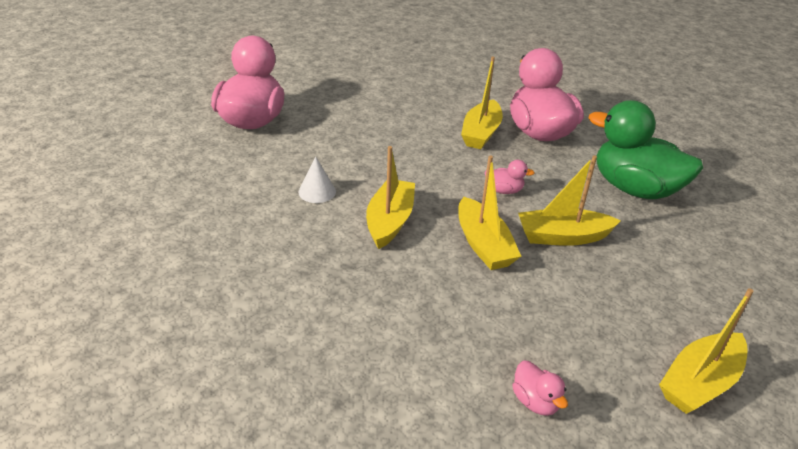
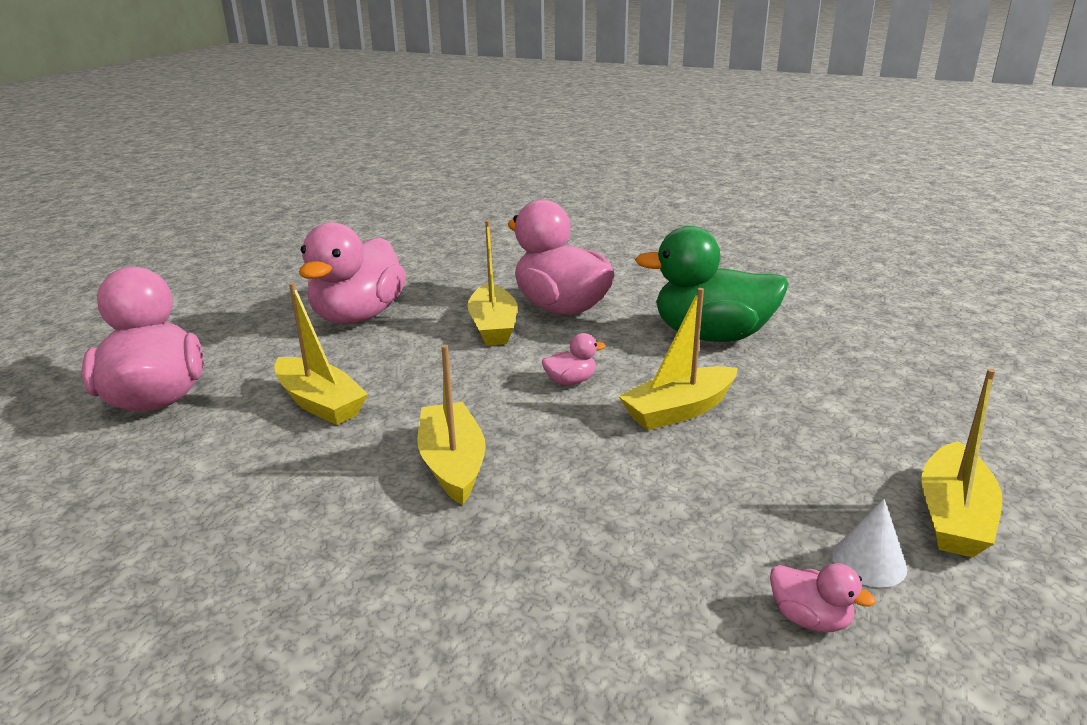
camera: 25 degrees left, 10 degrees down
(317, 191) = (320, 460): white cone -> white cone (869, 562)
(398, 99) = (358, 316): none -> pink duck
(483, 245) = (595, 451): yellow boat -> yellow boat (320, 403)

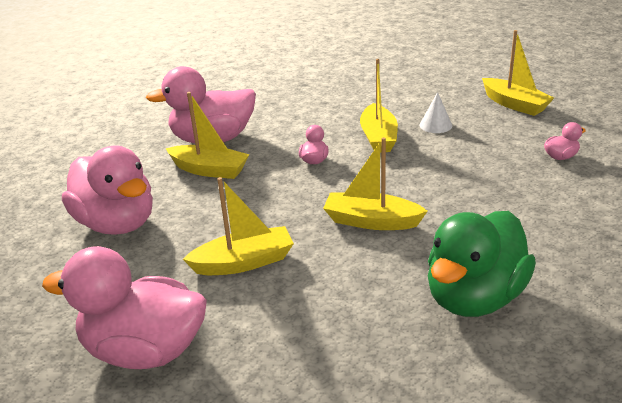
camera: 60 degrees left, 5 degrees up
(711, 336) = (308, 105): green duck -> green duck (474, 297)
(869, 562) = (533, 132): white cone -> white cone (435, 125)

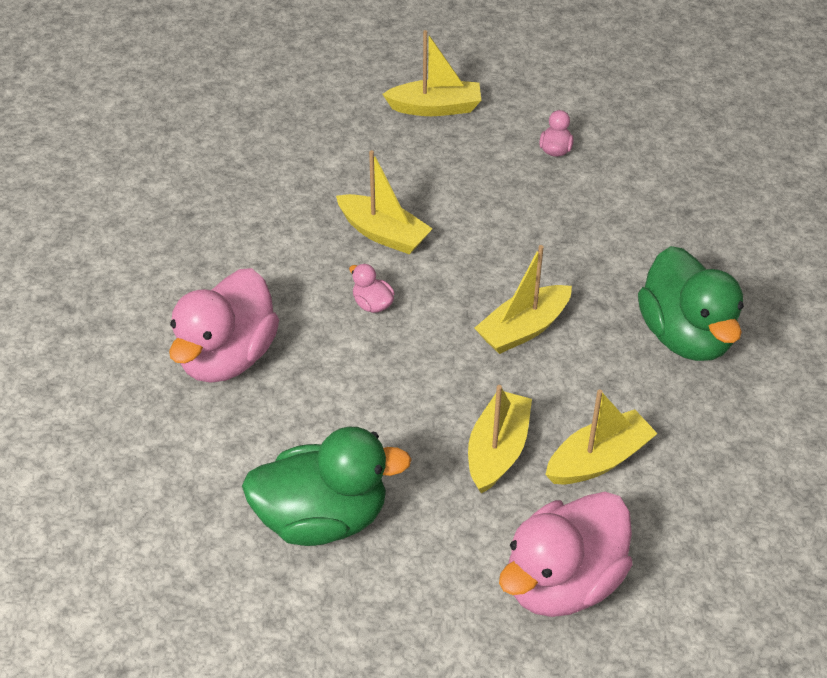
camera: 55 degrees left, 15 degrees up
(117, 223) = (323, 518): pink duck -> green duck
(209, 170) = (295, 392): yellow boat -> yellow boat (598, 459)
(435, 125) = (408, 182): white cone -> none

